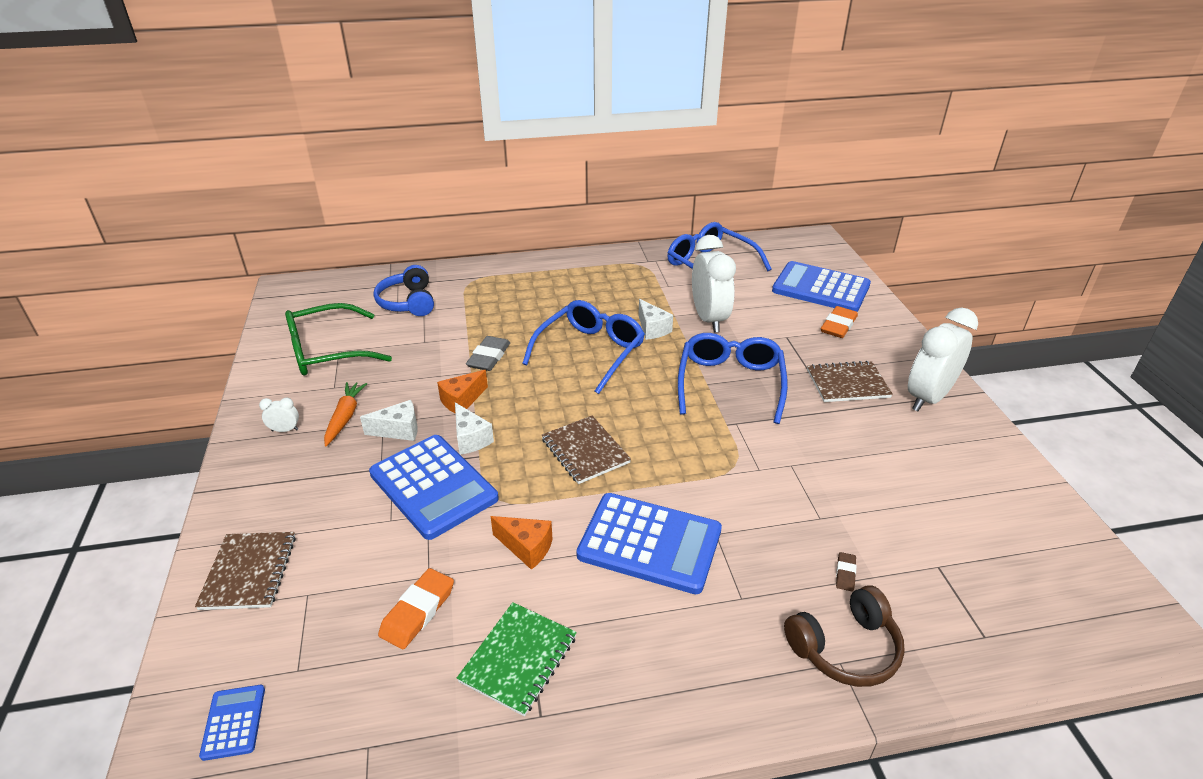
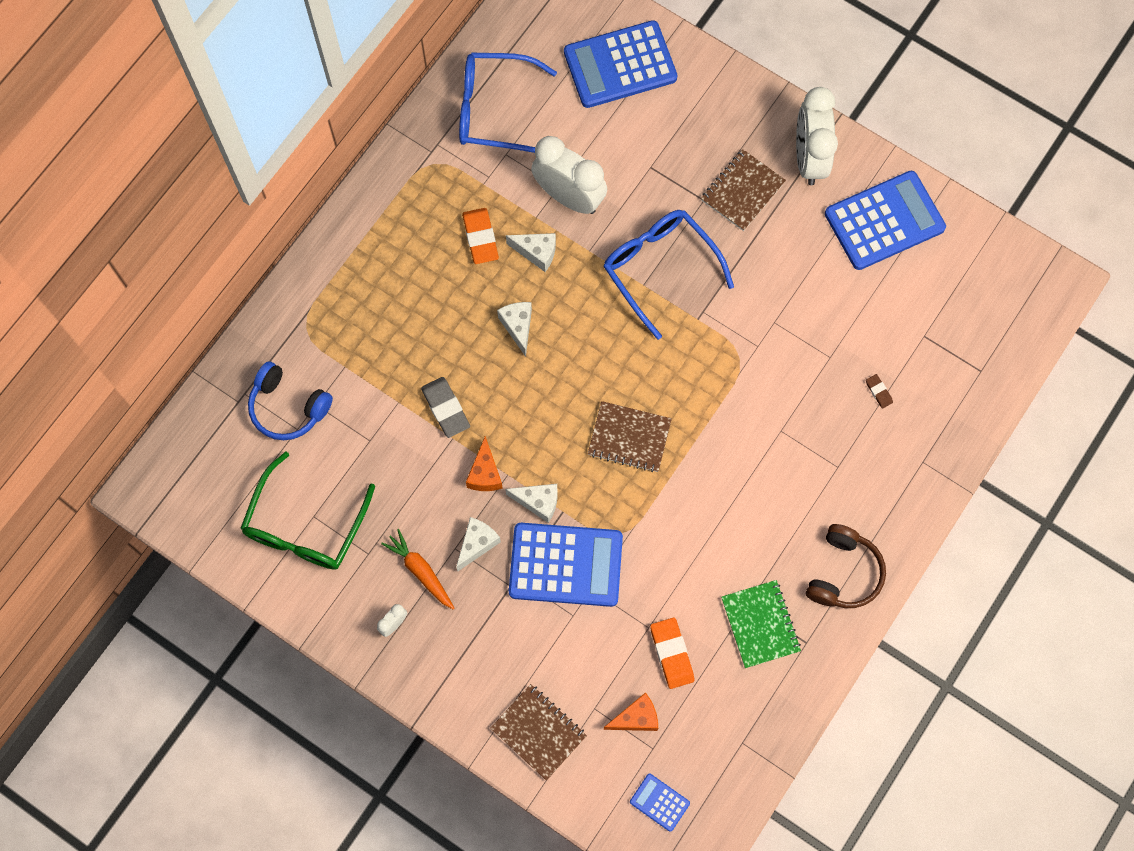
camera: 45 degrees left, 35 degrees up
(526, 548) = (681, 552): orange cheese -> orange cheese (636, 718)
(591, 351) = (518, 327): blue glasses -> white cheese
(649, 543) = (750, 476): blue calculator -> blue calculator (884, 221)
(838, 325) = (677, 114): orange eraser -> orange eraser (480, 238)
(845, 648) = (918, 449): brown headphones -> brown headphones (843, 573)

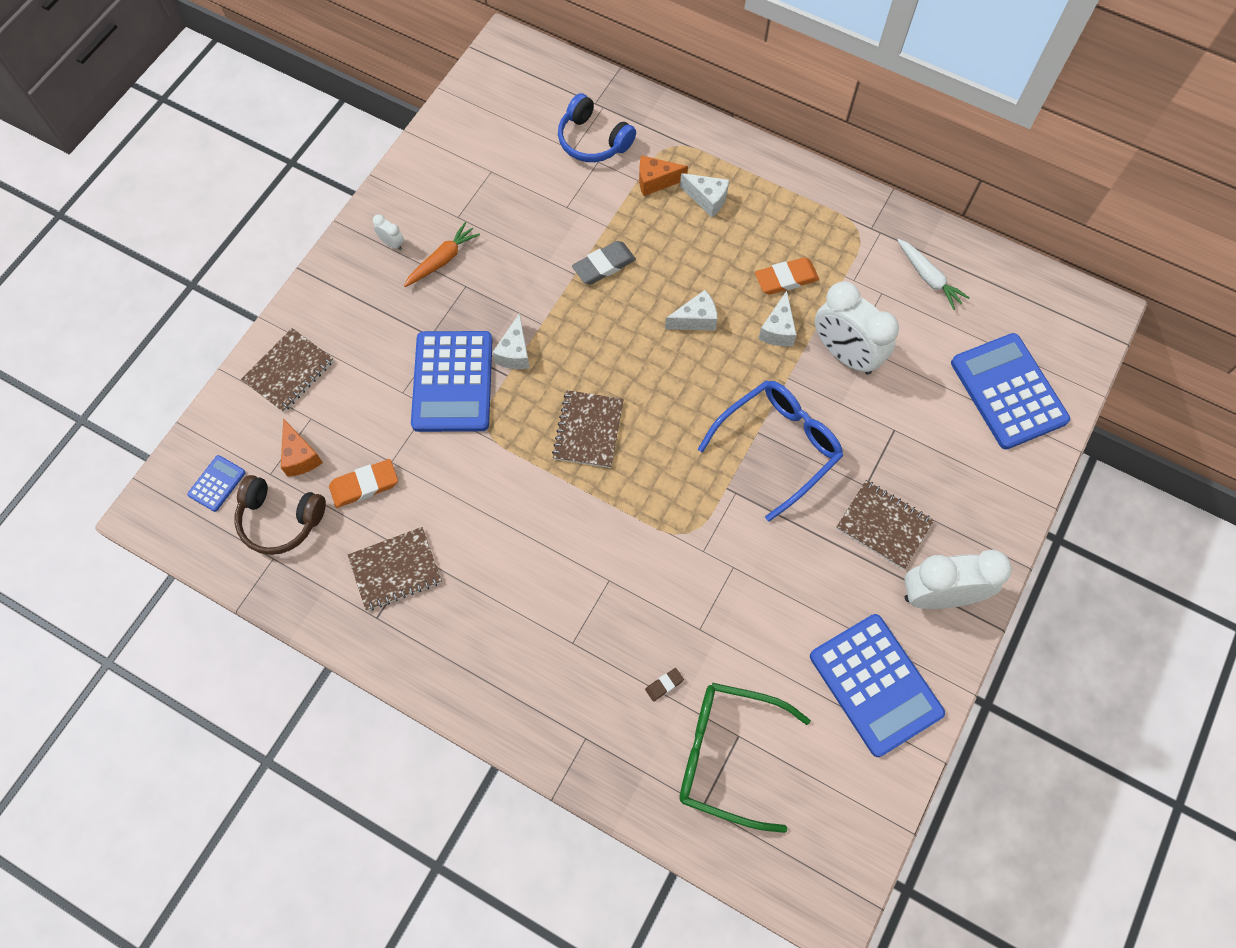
camera: 85 degrees right, 5 degrees down
(288, 407) = (593, 140): blue headphones -> blue headphones turned 75 degrees counterclockwise
(305, 527) = (480, 166): green glasses -> green glasses (726, 754)
(477, 544) = (470, 304): white cheese -> white cheese (707, 199)
(485, 473) = (541, 304): orange cheese -> orange cheese (655, 181)
(494, 110) = (928, 278): blue glasses -> white carrot
(569, 197) = (845, 354): white clock -> white clock turned 105 degrees clockwise
(760, 624) = (395, 569): green notebook -> brown notebook
(843, 573) = (453, 654): brown headphones -> brown headphones (280, 520)

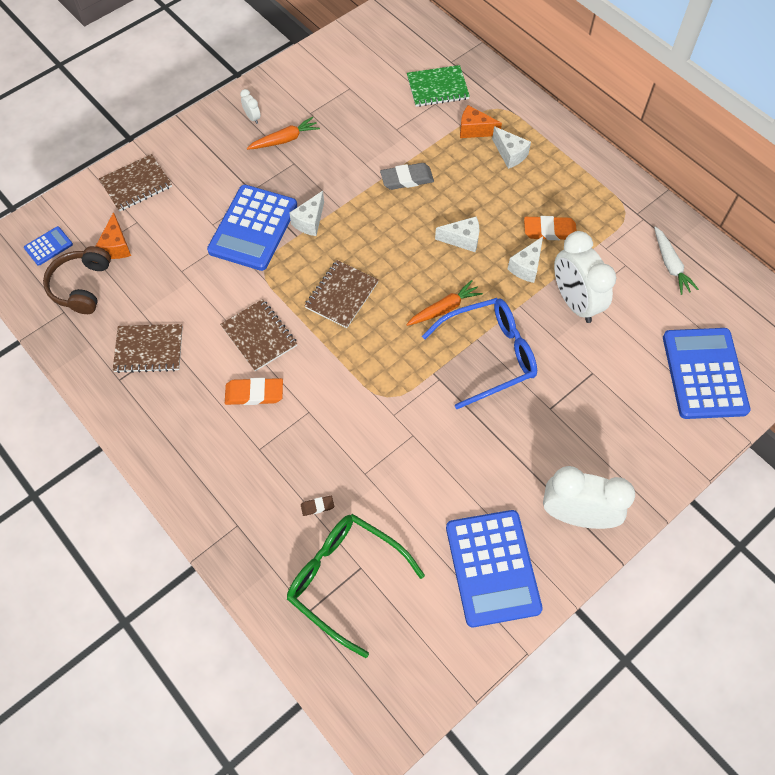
camera: 20 degrees right, 5 degrees down
(280, 520) = (81, 286): brown headphones -> brown headphones turned 60 degrees clockwise
(364, 485) = (154, 281): orange eraser -> orange eraser (254, 393)
(593, 140) = (437, 87): blue headphones -> green notebook
(708, 408) = (444, 308): none -> orange carrot
(883, 525) = (552, 444): brown notebook -> brown notebook (259, 336)

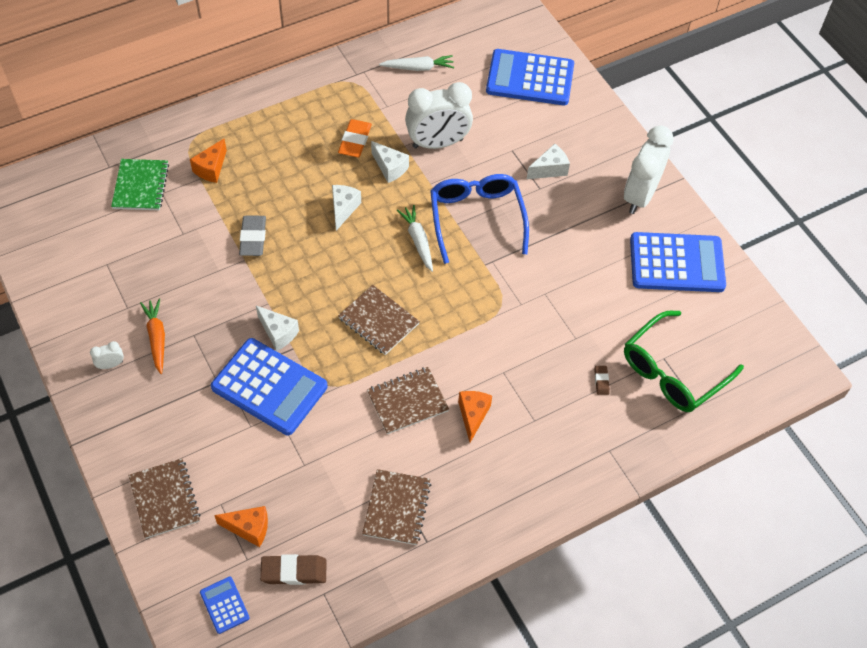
camera: 80 degrees left, 5 degrees down
(81, 286) = (294, 571): brown headphones -> brown eraser
(254, 393) = (473, 415): orange eraser -> orange cheese
(444, 308) = (418, 240): orange carrot -> white carrot
(510, 154) = (253, 148): white cheese -> white cheese (549, 169)

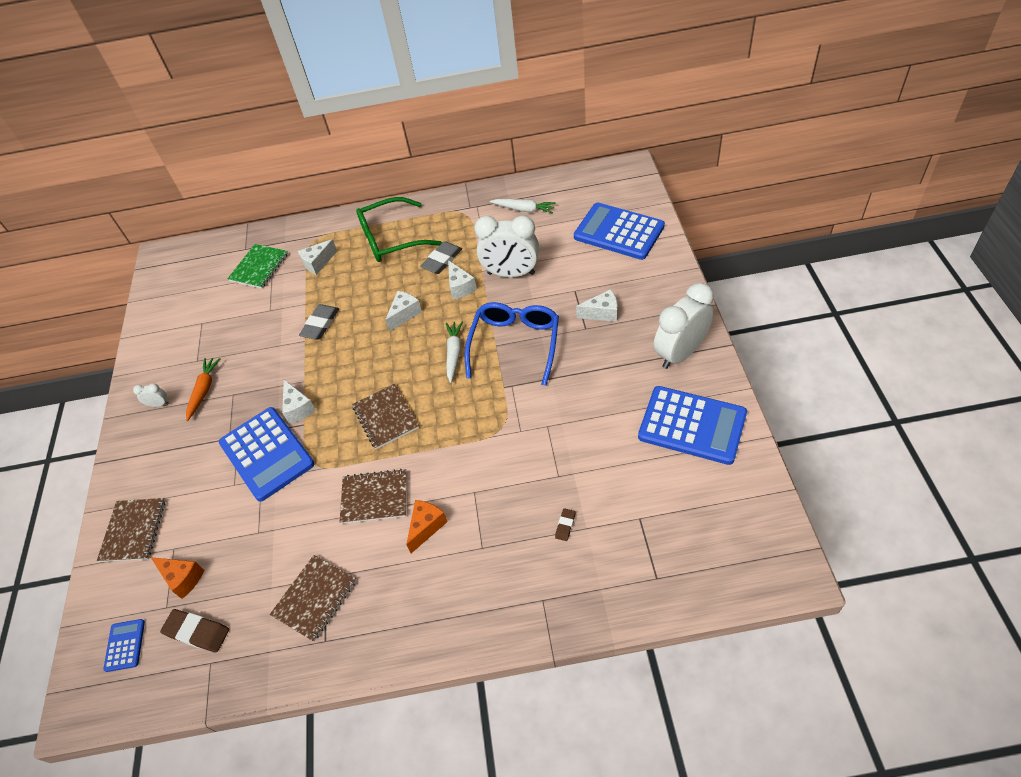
camera: 30 degrees right, 5 degrees down
(211, 168) = (318, 263): orange cheese -> white cheese
(355, 141) = (442, 260): orange eraser -> grey eraser
(672, 372) = (642, 535): green glasses -> green glasses (390, 239)

